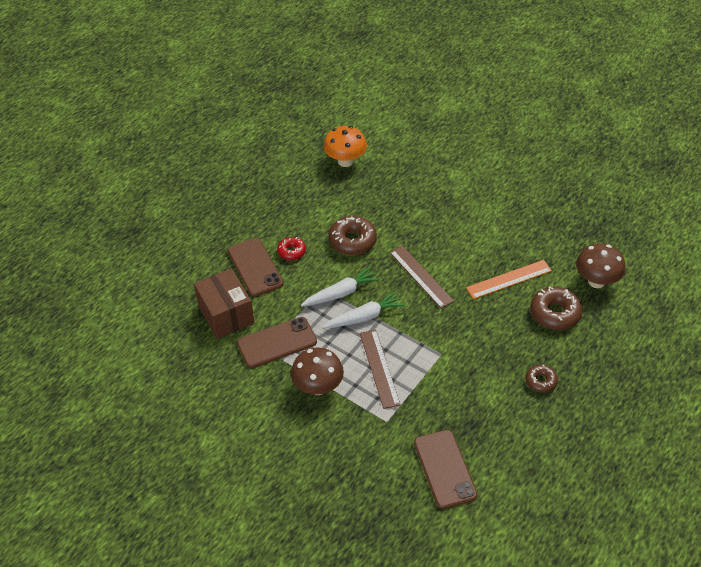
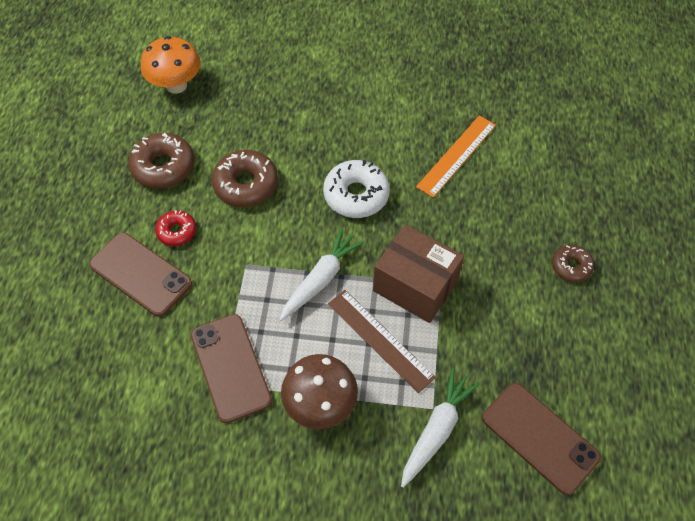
camera: 30 degrees left, 10 degrees up
(226, 314) = (139, 359): brown box -> brown box (415, 286)
(277, 342) = (230, 367): brown phone -> brown phone turned 60 degrees counterclockwise
(341, 293) = (273, 260): white carrot -> white carrot (436, 430)
(421, 276) = (356, 195): brown ruler -> white donut
(555, 313) = (532, 175): brown donut -> brown donut (163, 167)
(596, 281) = (549, 117): brown mushroom -> none

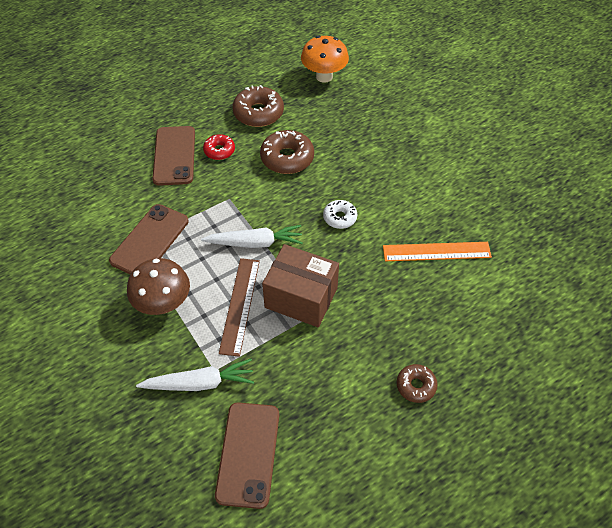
camera: 50 degrees right, 5 degrees down
(356, 195) = (340, 218): white donut -> white donut, size x0.59
(415, 286) = (301, 298): brown box -> brown box turned 60 degrees counterclockwise

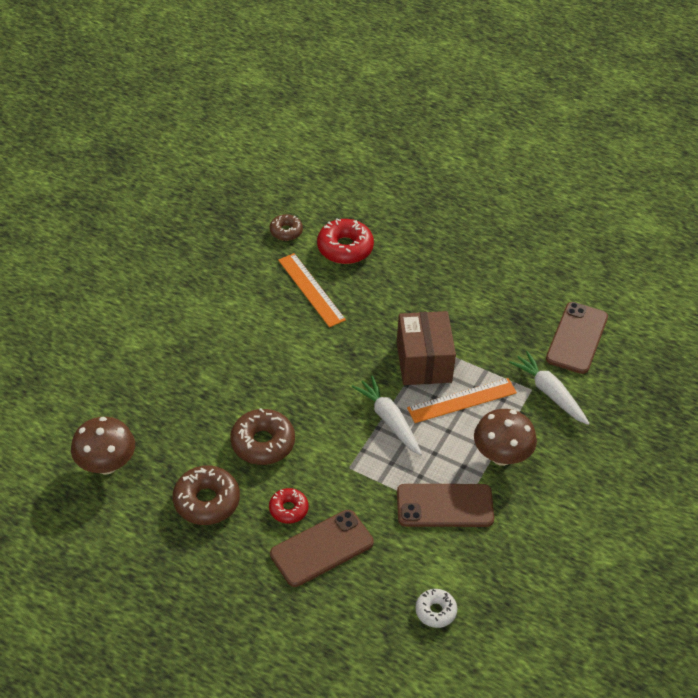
camera: 120 degrees left, 5 degrees down
(239, 305) = (462, 400): brown ruler -> orange ruler
(248, 454) = (577, 338): brown phone -> brown phone turned 45 degrees counterclockwise
(324, 76) = (106, 465): orange mushroom -> brown mushroom
(340, 218) = (316, 369): white donut -> white donut (435, 611)
(416, 386) = (450, 265): brown donut -> brown donut (286, 231)
(482, 302) = (345, 248): none -> red donut

